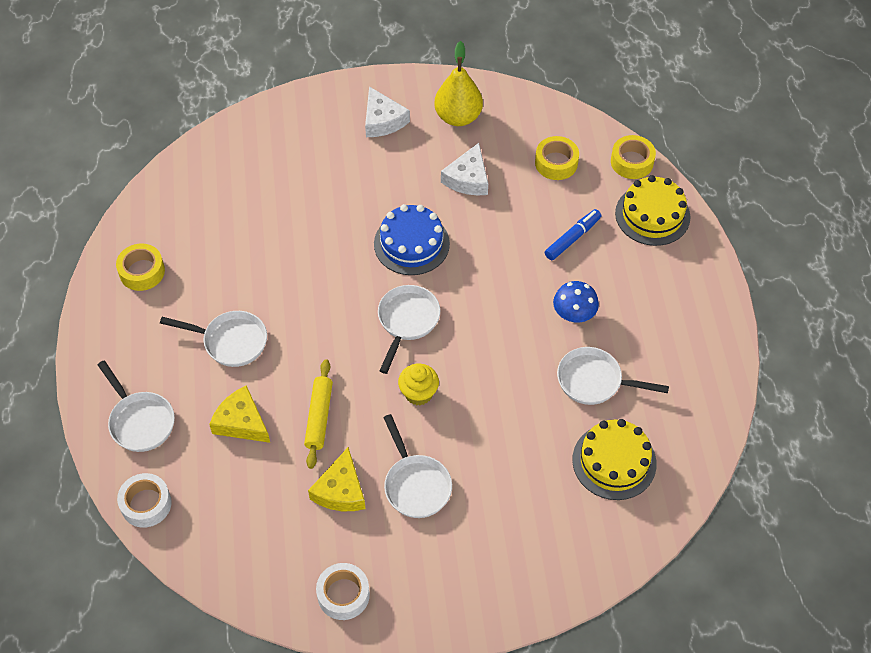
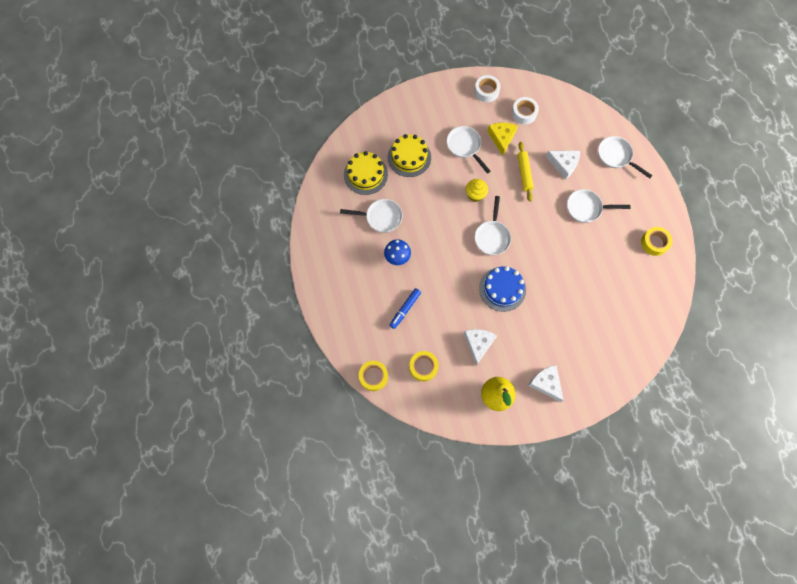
camera: 170 degrees right, 15 degrees up
(146, 504) = (595, 116): white tape -> white tape (524, 113)
(241, 422) = (563, 164): yellow cheese -> white cheese
(652, 215) = (357, 335): yellow cake -> yellow cake (409, 157)

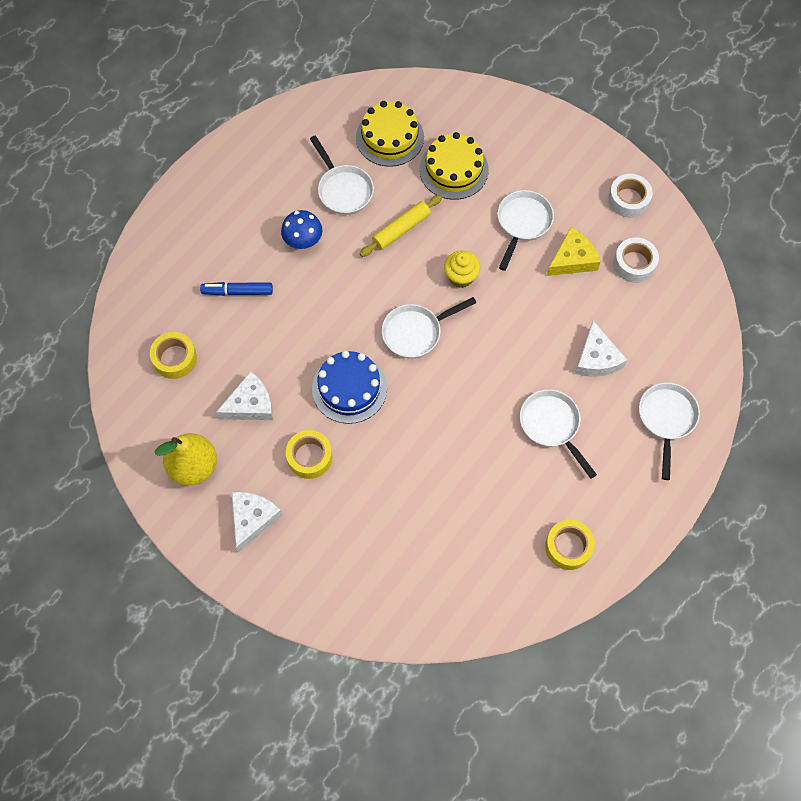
camera: 55 degrees right, 5 degrees down
(373, 376) = (124, 310): yellow tape -> yellow tape (309, 457)
(524, 173) = (541, 317): yellow rolling pin -> yellow rolling pin (401, 229)

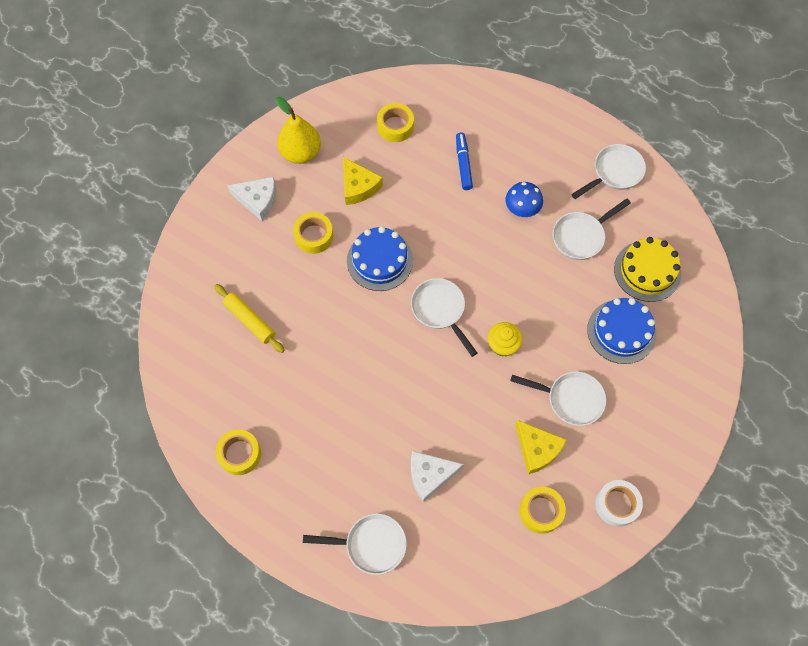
camera: 85 degrees right, 0 degrees up
(250, 404) = (358, 186): white cheese -> yellow cheese
(401, 229) = (546, 289): yellow rolling pin -> yellow rolling pin (250, 320)
(453, 169) = (621, 331): yellow cake -> blue cake
(552, 426) = (356, 435): white pan -> white pan (614, 172)
(634, 264) = (541, 511): white tape -> yellow tape

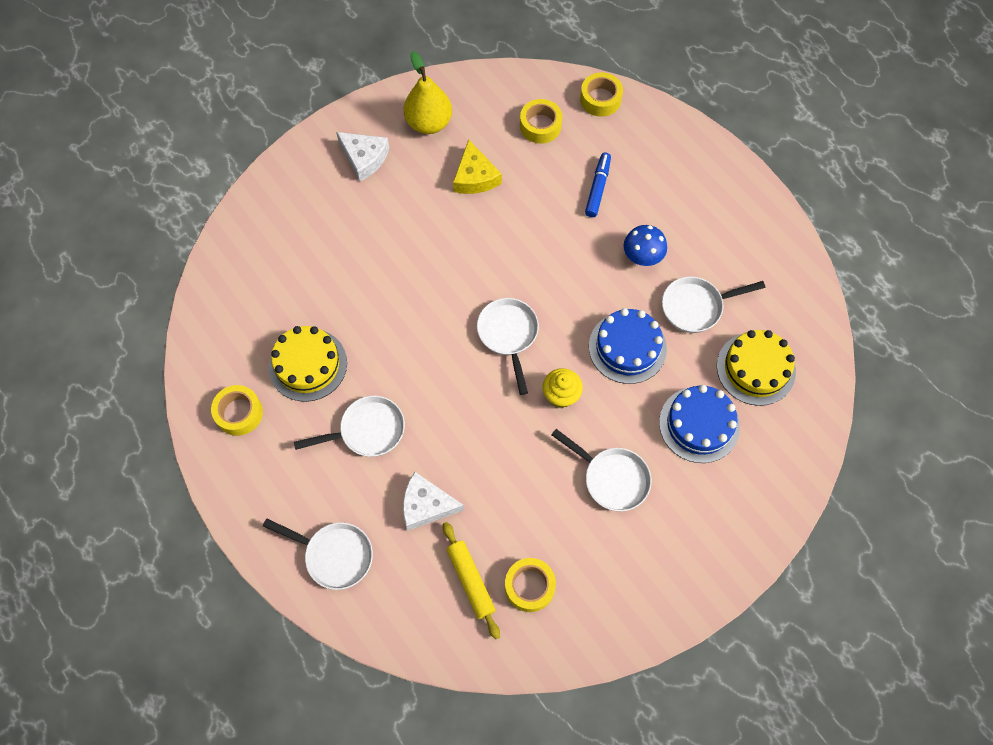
camera: 20 degrees right, 0 degrees up
(250, 320) = (305, 280): yellow rolling pin -> yellow rolling pin (471, 581)
(282, 392) = (308, 364): none -> yellow cake
(314, 236) = (407, 214): yellow tape -> yellow tape (600, 99)
(379, 260) = (465, 261): blue cake -> blue cake (627, 347)
(537, 449) = (553, 519): yellow cheese -> none
(614, 172) = (762, 249): white pan -> white pan (367, 430)
(617, 504) = (616, 610): white tape -> none

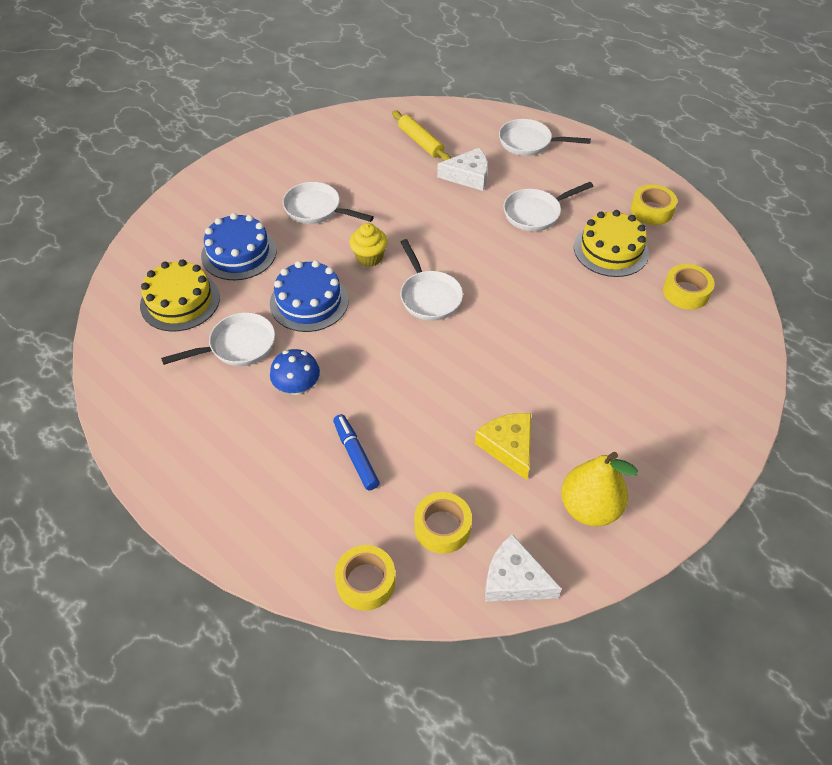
camera: 170 degrees right, 15 degrees down
(364, 158) = (650, 449): white cheese -> white cheese (514, 579)
(529, 586) = (375, 144): yellow tape -> yellow tape (686, 292)
(598, 188) = (356, 455): blue marker -> blue marker turned 150 degrees clockwise

